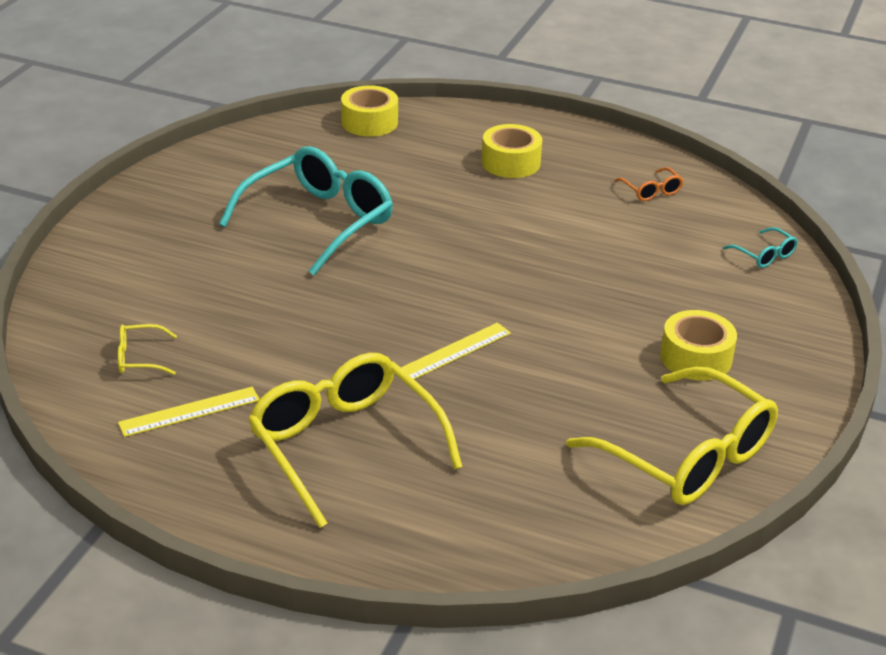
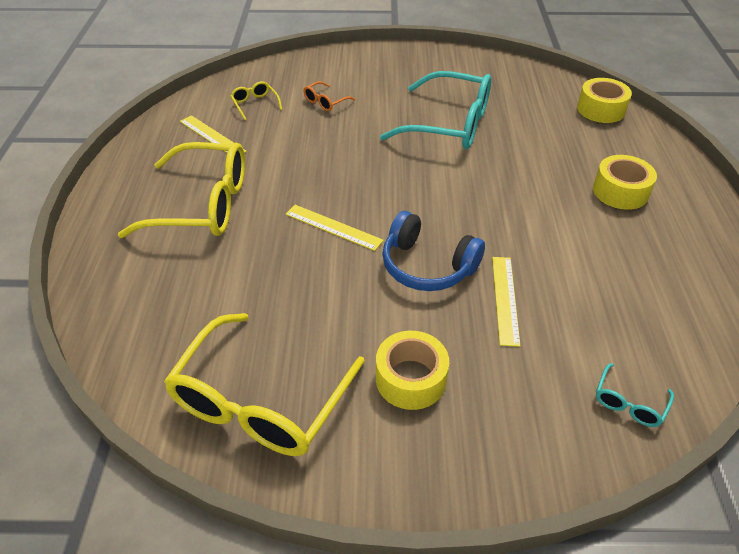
camera: 70 degrees right, 10 degrees up
(344, 445) = (203, 205): yellow glasses -> yellow glasses turned 60 degrees clockwise
(553, 306) = (427, 266): none -> blue headphones
(622, 275) = (505, 299): none -> yellow ruler
(651, 191) = (665, 289): orange glasses -> orange glasses (325, 102)

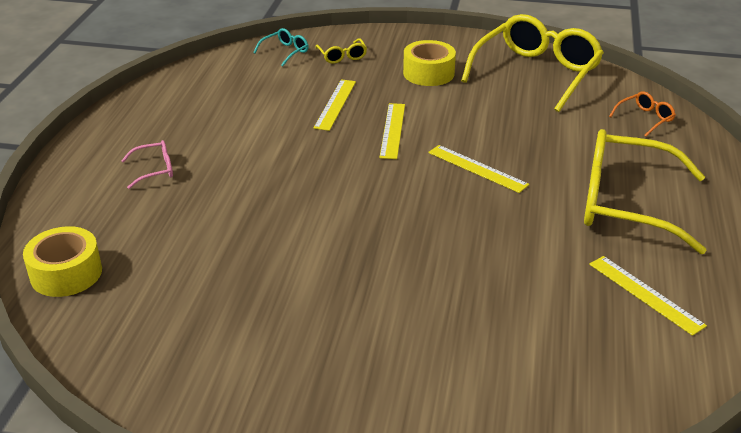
camera: 170 degrees left, 10 degrees down
(255, 104) = (593, 347): yellow glasses -> yellow glasses (342, 56)
(325, 102) = (477, 338): orange glasses -> orange glasses (645, 119)
(427, 266) = (392, 130): blue headphones -> yellow ruler
(450, 124) = (298, 274): turquoise glasses -> none
(620, 191) = (155, 170): yellow tape -> pink glasses

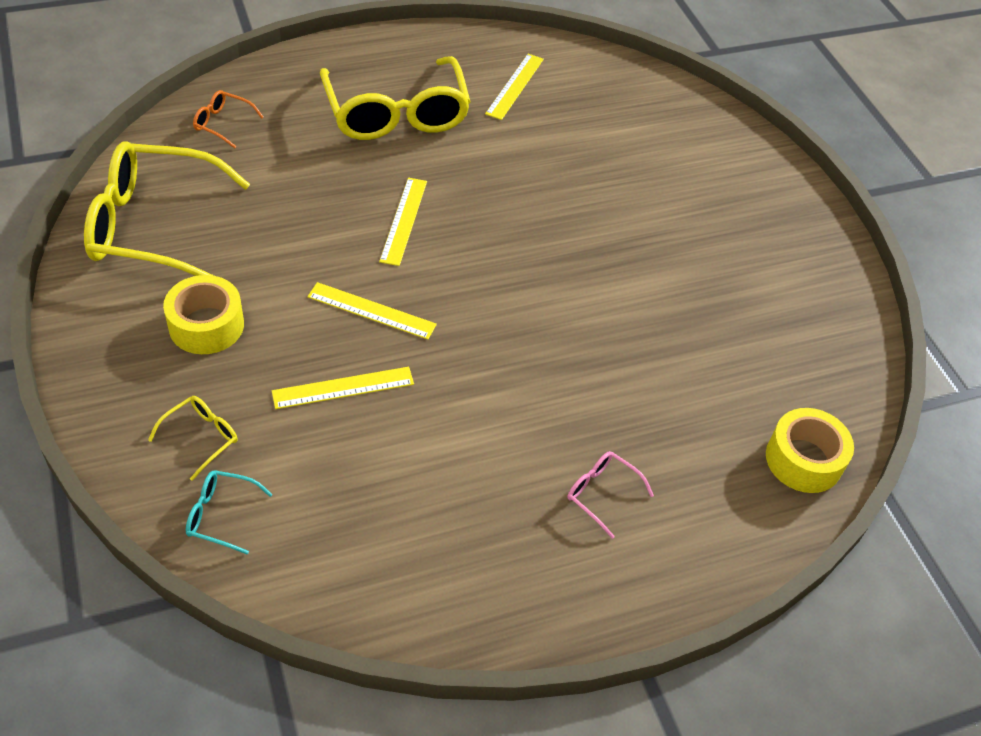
camera: 125 degrees left, 15 degrees up
(392, 130) = (371, 311): yellow ruler -> yellow ruler turned 45 degrees clockwise

